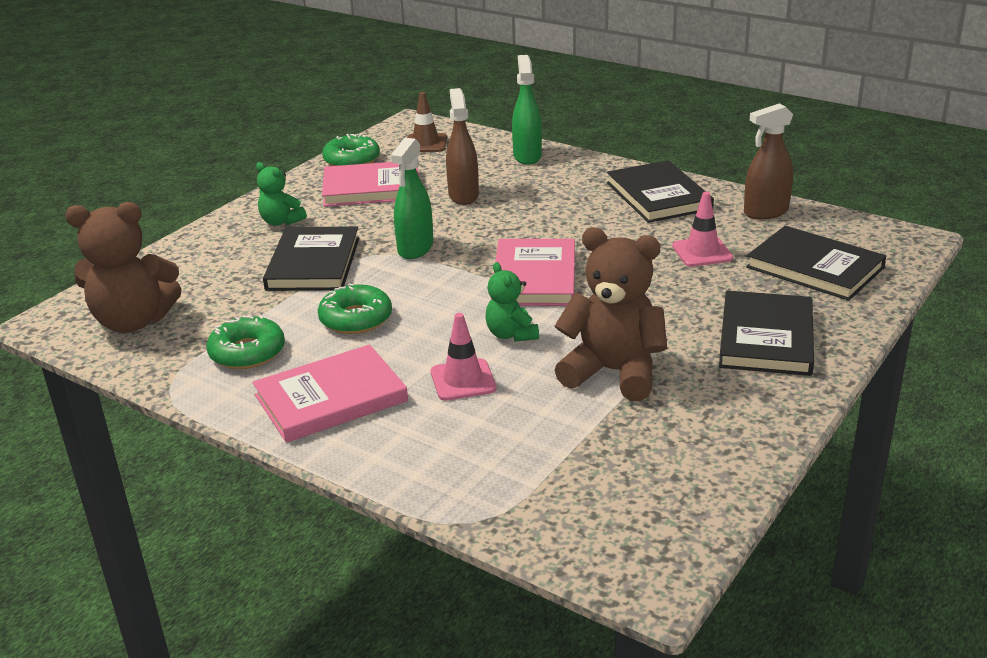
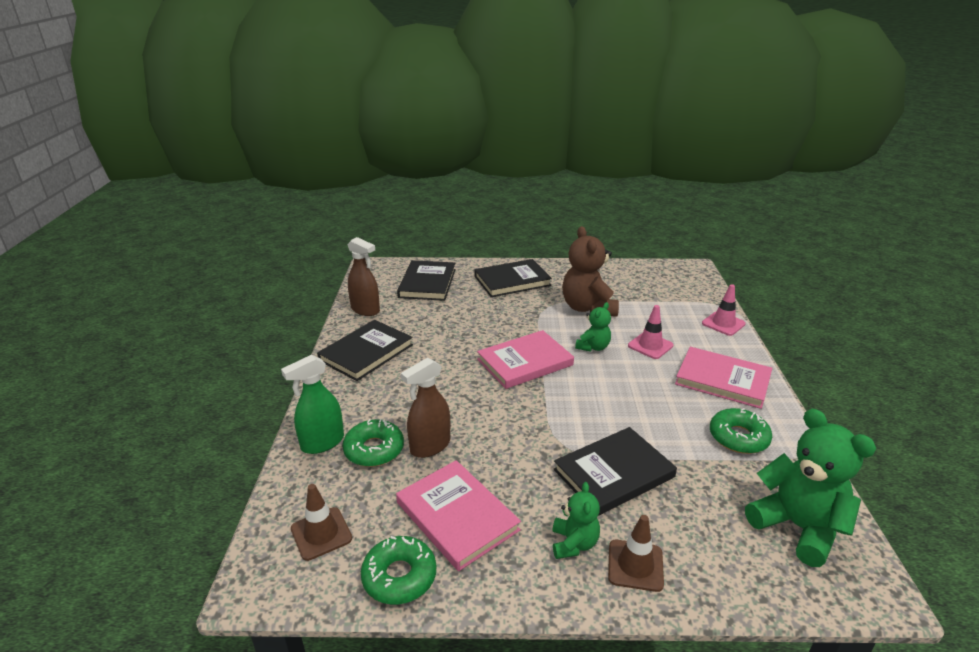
camera: 125 degrees left, 0 degrees up
(133, 321) = (797, 527): brown teddy bear -> green teddy bear
(228, 237) = (635, 565): none -> brown traffic cone
(356, 319) = (649, 411): green donut -> green donut (374, 449)
(415, 248) = (539, 429): green spray bottle -> none
(702, 252) = (438, 317): pink traffic cone -> pink traffic cone (723, 323)

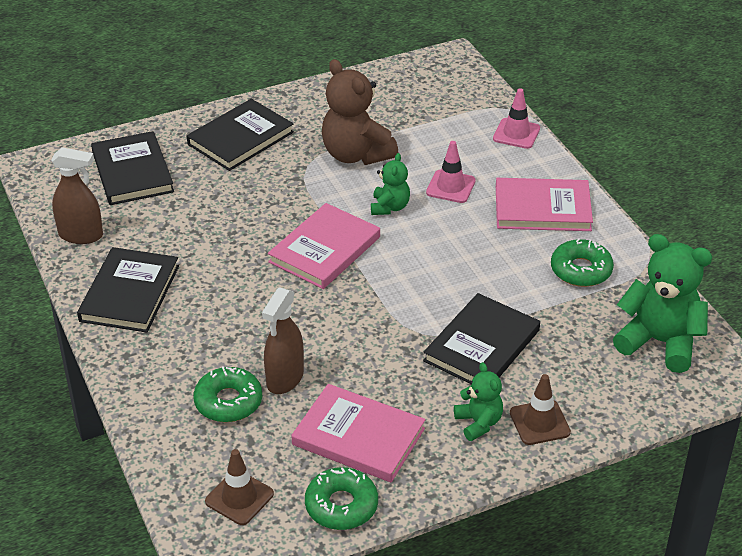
camera: 25 degrees left, 10 degrees up
(322, 443) = (166, 413): green spray bottle -> none

